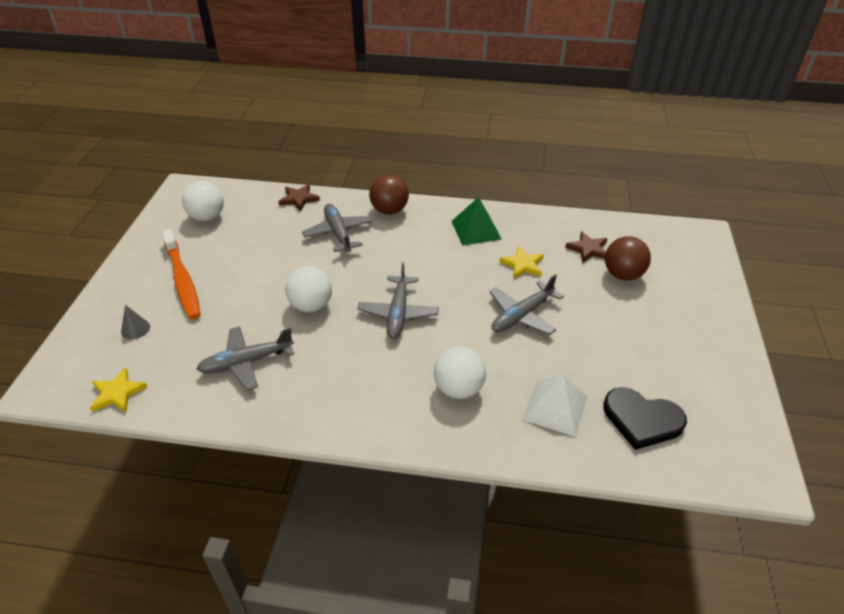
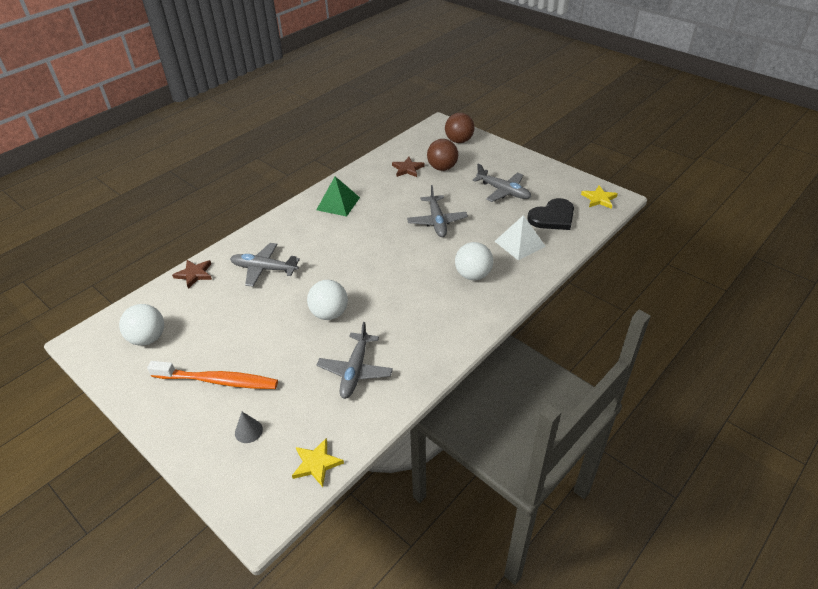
camera: 55 degrees left, 0 degrees up
(389, 210) = (269, 233): brown ball -> brown ball (459, 141)
(398, 313) = (381, 273): grey plane -> grey plane (503, 191)
(522, 265) = (393, 200): yellow star -> yellow star (599, 199)

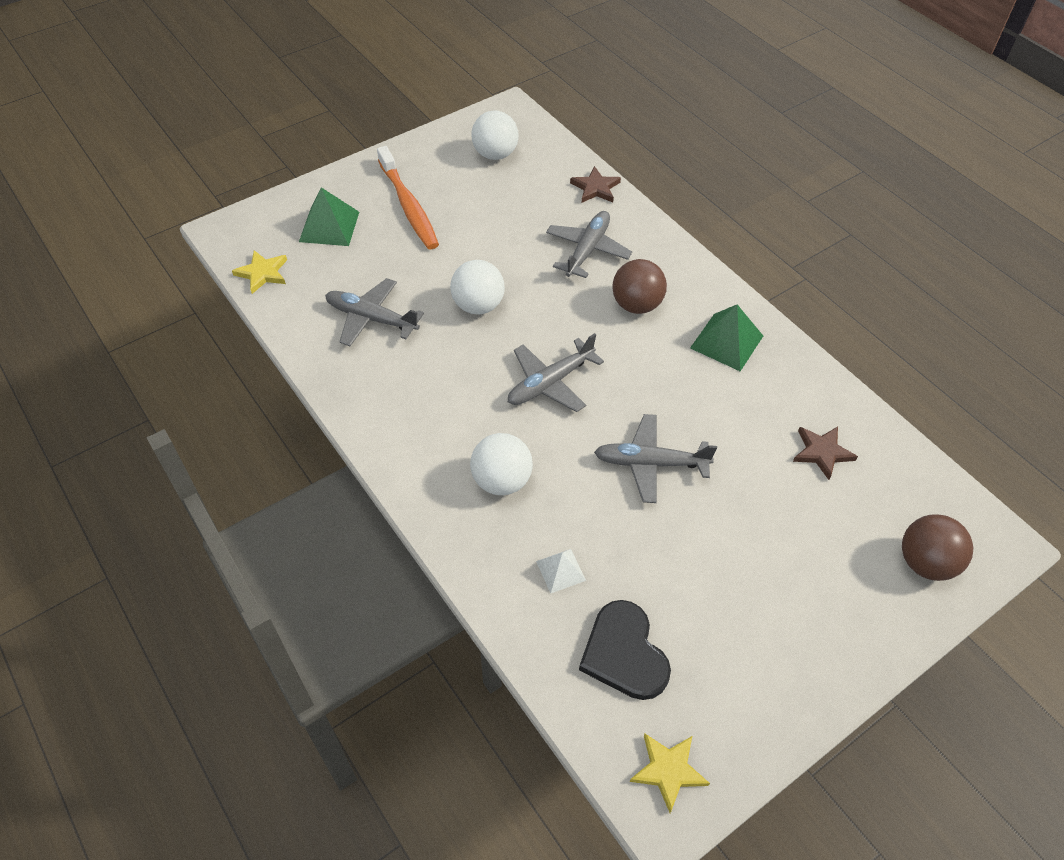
camera: 100 degrees right, 10 degrees up
(218, 381) = (408, 206): orange toothbrush -> orange toothbrush turned 45 degrees counterclockwise
(248, 431) = (329, 226): grey cone -> green pyramid
(442, 168) = (820, 508): brown ball -> brown ball (636, 305)
(503, 191) = (725, 592): grey plane -> grey plane (550, 382)
(519, 243) = (561, 570): white pyramid -> white pyramid, size x0.58

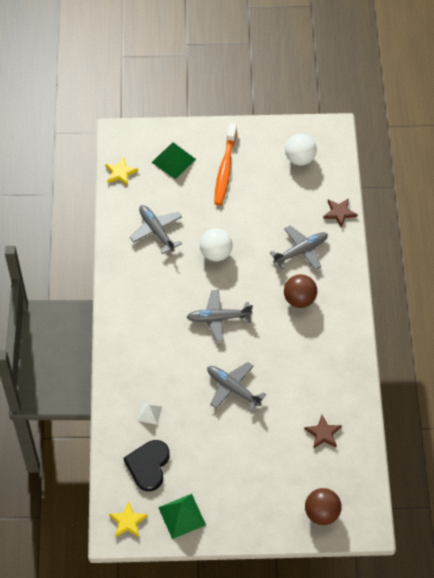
camera: 35 degrees right, 5 degrees up
(501, 481) = (156, 355): white ball -> none
(726, 341) = (329, 347): green pyramid -> green pyramid (182, 516)

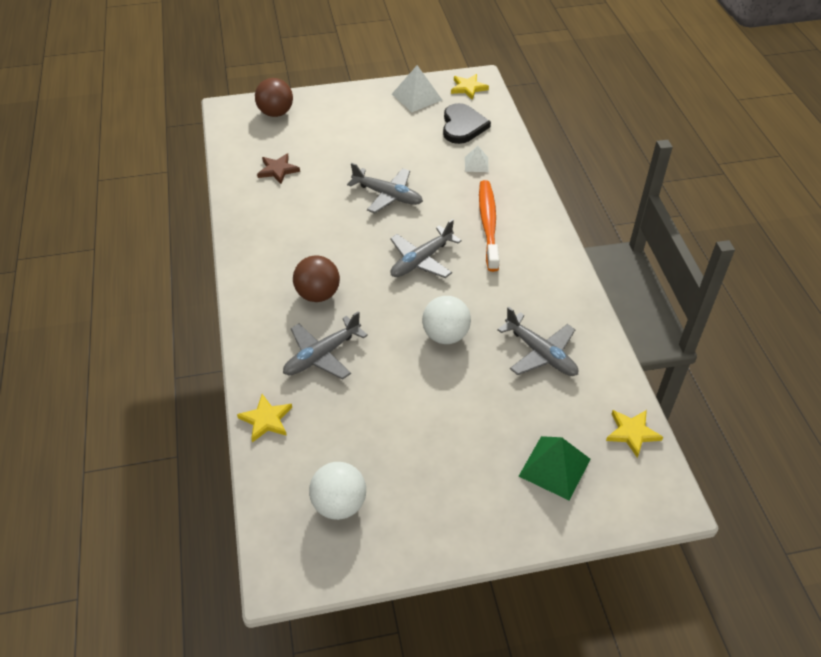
camera: 170 degrees right, 10 degrees down
(182, 516) = (416, 97): green pyramid -> white pyramid
(218, 318) = (421, 260): grey plane -> grey plane turned 150 degrees clockwise
(225, 169) = (464, 465): orange toothbrush -> orange toothbrush (488, 224)
(339, 213) = (266, 420): brown star -> yellow star

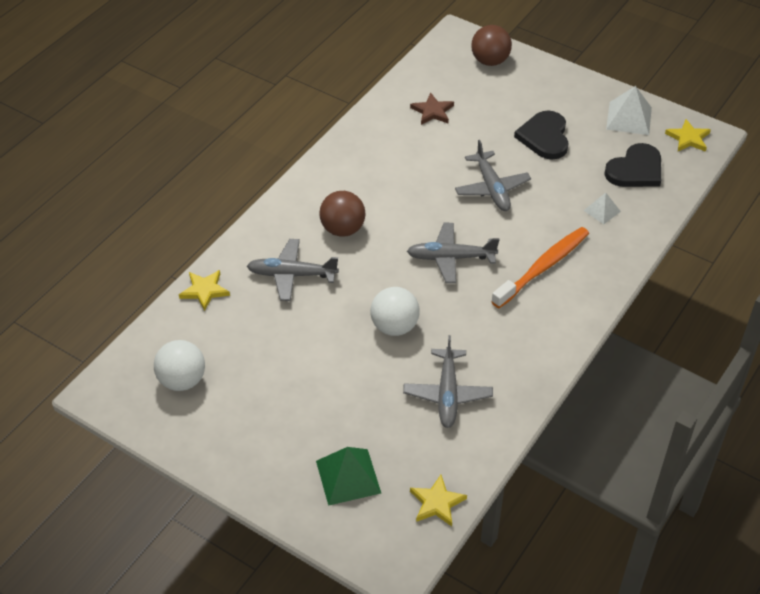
camera: 45 degrees right, 0 degrees up
(379, 140) = (544, 137): none -> black heart

